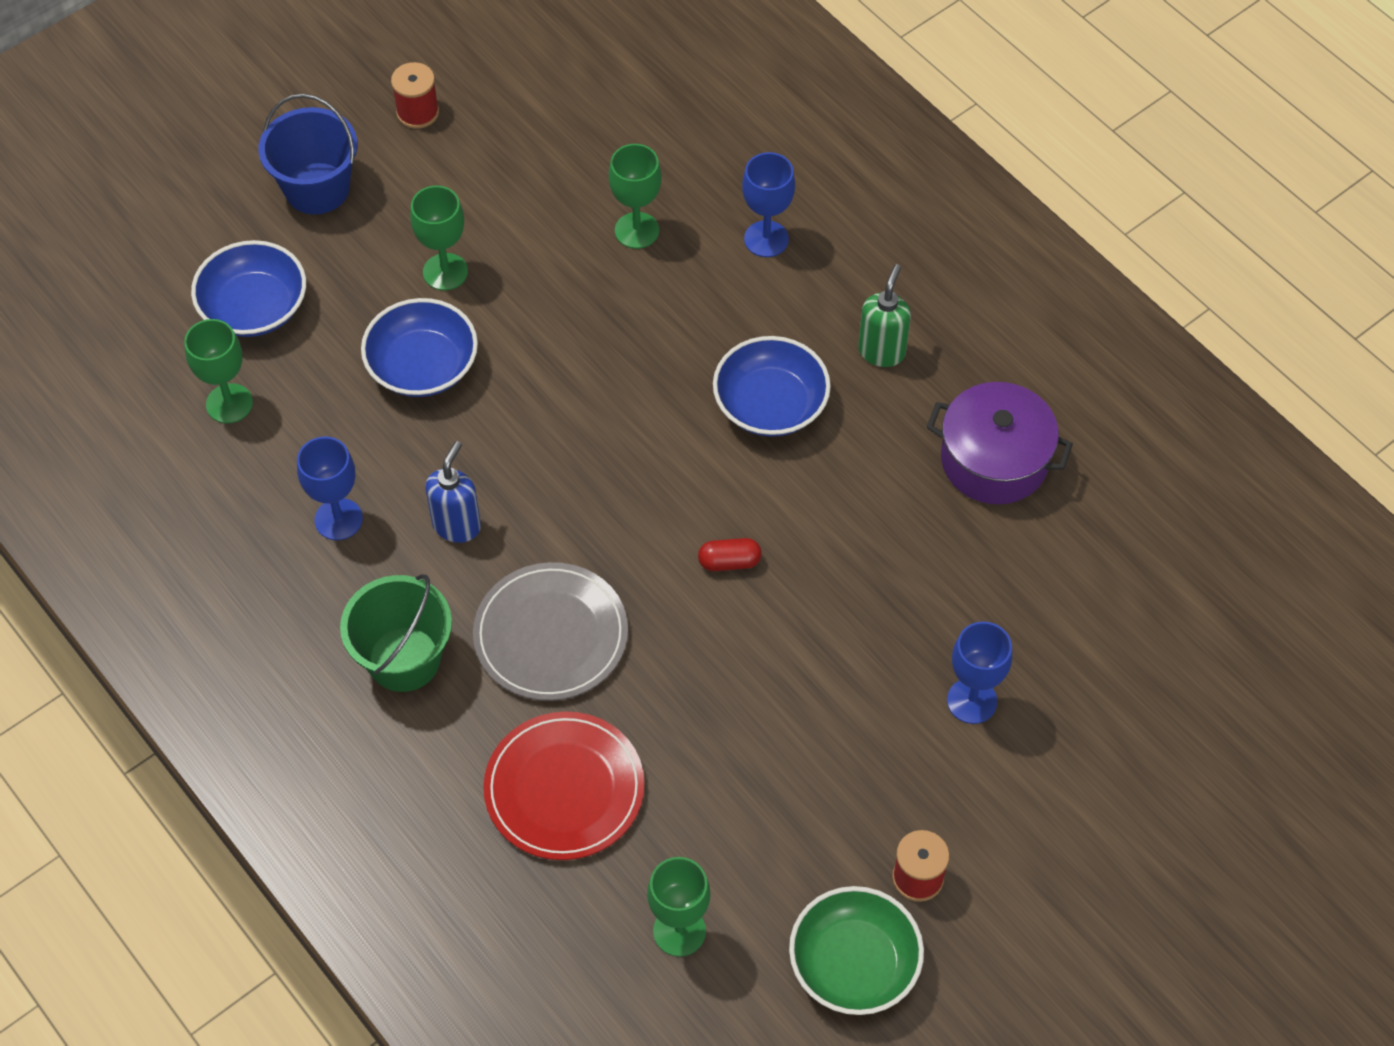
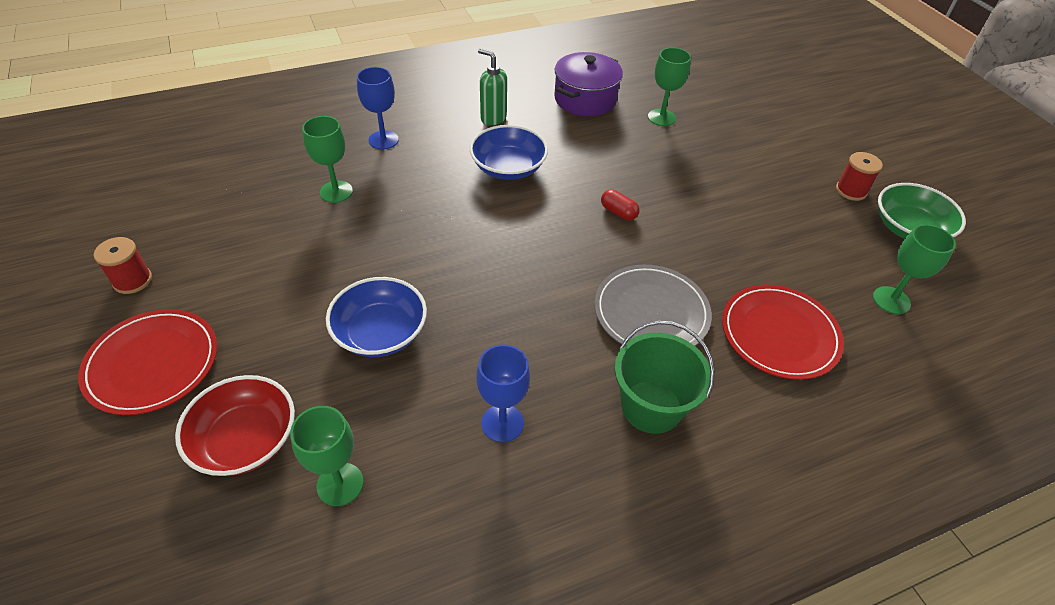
camera: 75 degrees left, 10 degrees down
(254, 307) = (245, 440): blue bowl -> red bowl
(317, 188) = (152, 364): blue bucket -> red plate
(445, 272) = (300, 299): green goblet -> green goblet (661, 117)
(457, 525) = (538, 345): blue soap dispenser -> none
(729, 562) = (618, 212): red capsule -> red capsule turned 60 degrees counterclockwise
(972, 701) = (738, 144): blue goblet -> none

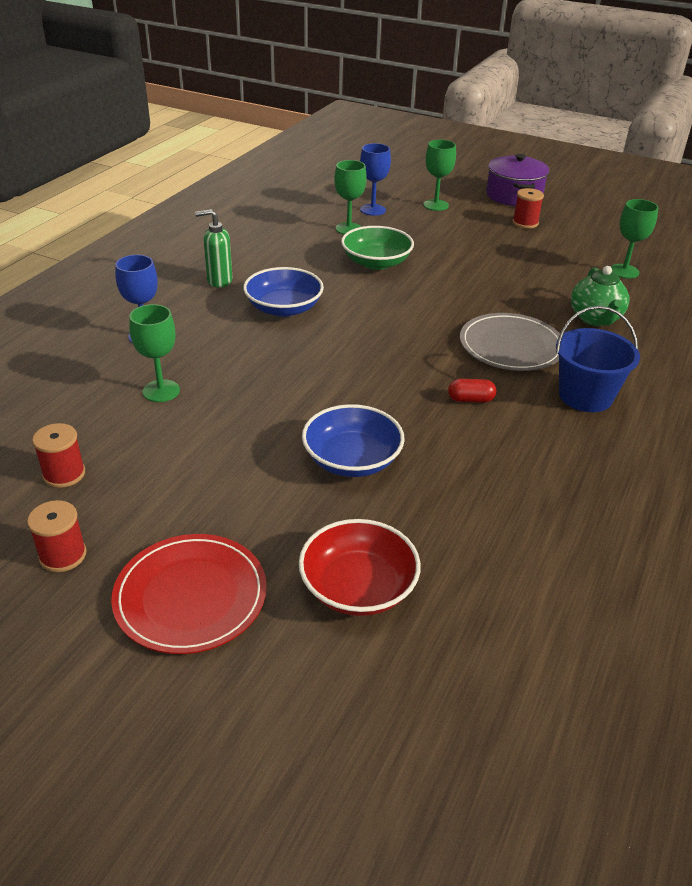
camera: 40 degrees left, 10 degrees down
(205, 221) = (64, 474): none -> red spool
(340, 484) = (469, 563): green goblet -> green goblet (435, 205)
(502, 423) = (516, 459): blue goblet -> blue goblet (373, 210)
(585, 99) = (275, 239): purple pot -> purple pot (514, 195)
(618, 212) = (406, 299): red capsule -> red capsule (470, 399)
(651, 407) = (585, 396): green bucket -> blue bucket
(779, 334) = (595, 319): red plate -> green teapot
(909, 229) = (582, 230): green bowl -> green bowl (376, 262)

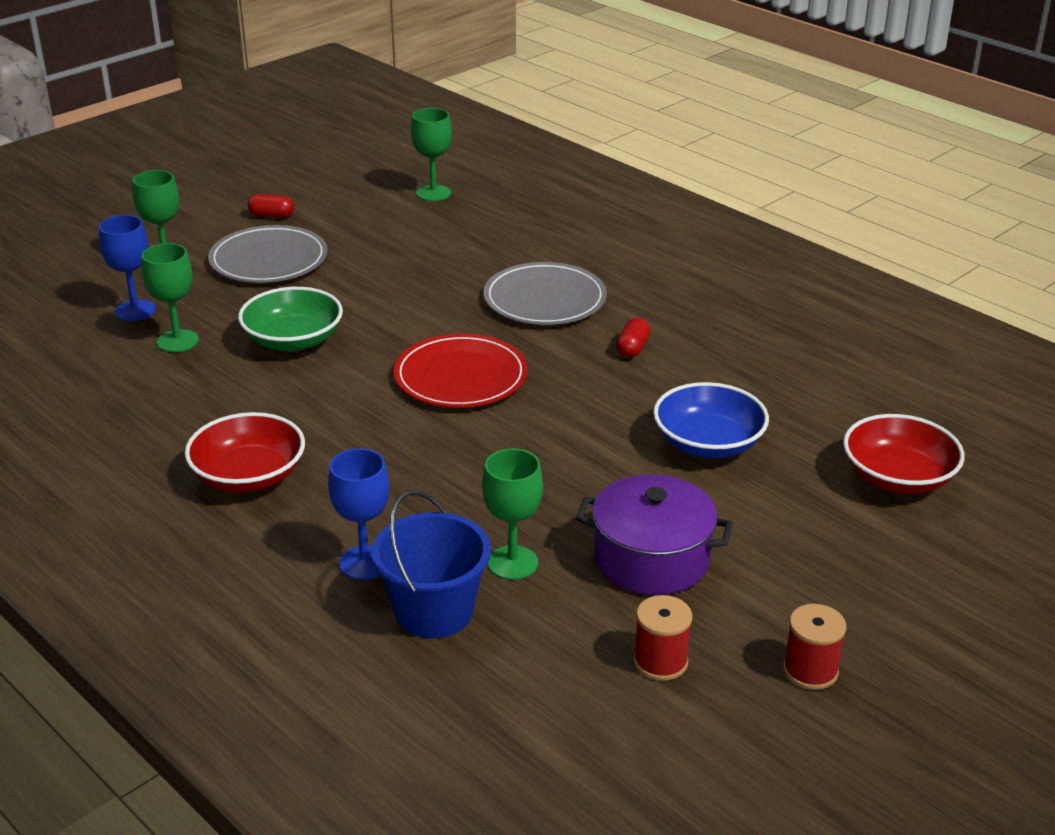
camera: 70 degrees left, 5 degrees down
(190, 596) = (891, 583): red plate -> red plate (461, 376)
(219, 281) = (249, 476): green soap dispenser -> red bowl
(284, 308) = (364, 433): blue bowl -> none
(468, 234) = (268, 260): none -> grey plate
(514, 195) = (190, 203): purple pot -> purple pot (651, 559)
(525, 223) = (271, 216): red spool -> red capsule
(585, 396) = (655, 284): blue bucket -> blue bucket (434, 611)
(595, 319) = (519, 238): green teapot -> none

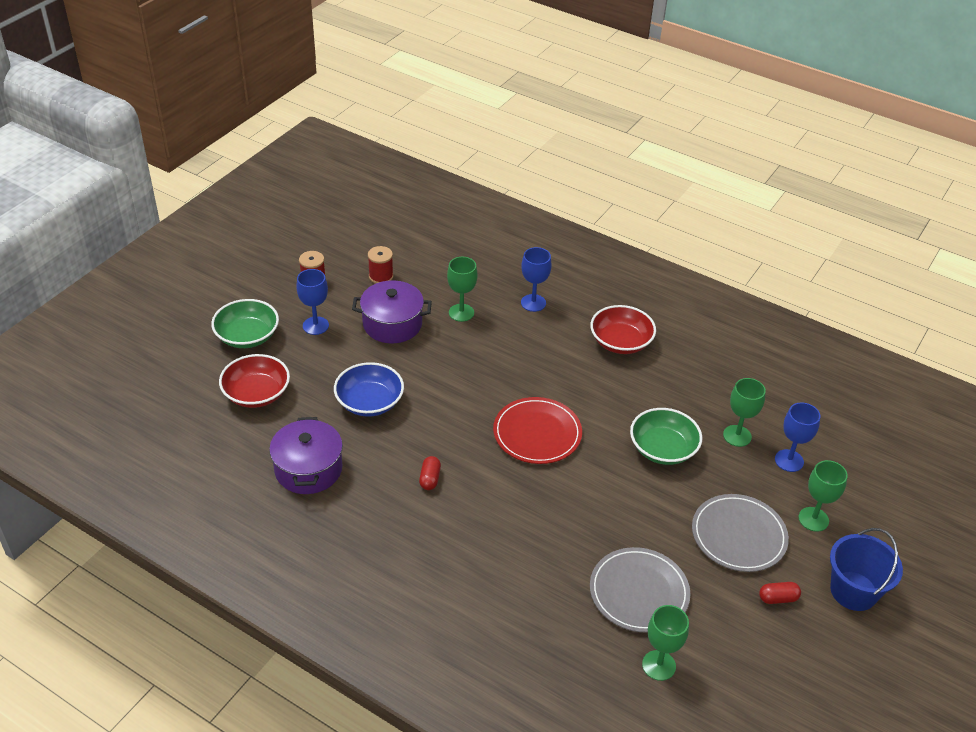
camera: 165 degrees right, 10 degrees up
(434, 611) = (489, 284): blue bucket -> blue bucket (853, 591)
(544, 299) = (507, 523): grey plate -> grey plate (639, 592)
(801, 575) = (315, 326): none -> blue goblet
(804, 377) = (308, 469): none -> purple pot
(934, 573) = (247, 336): none -> green bowl

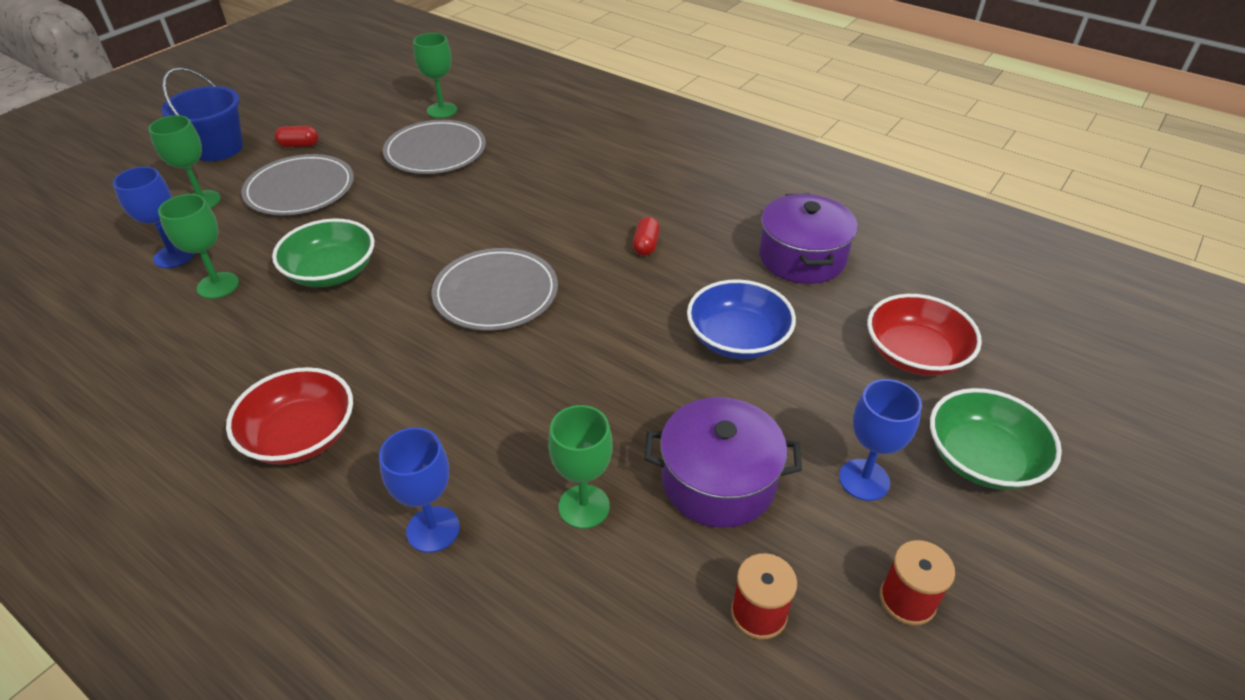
camera: 175 degrees left, 0 degrees up
(537, 433) = (496, 293): red plate -> grey plate

